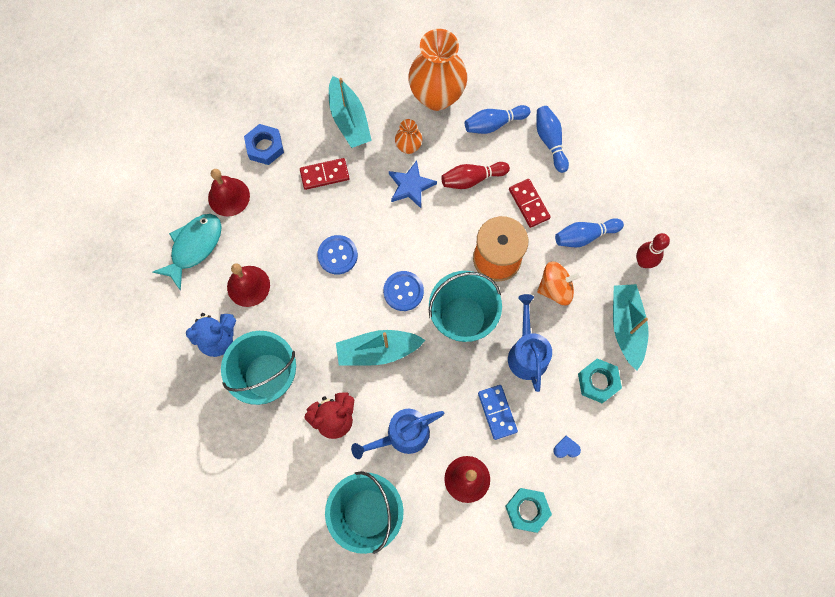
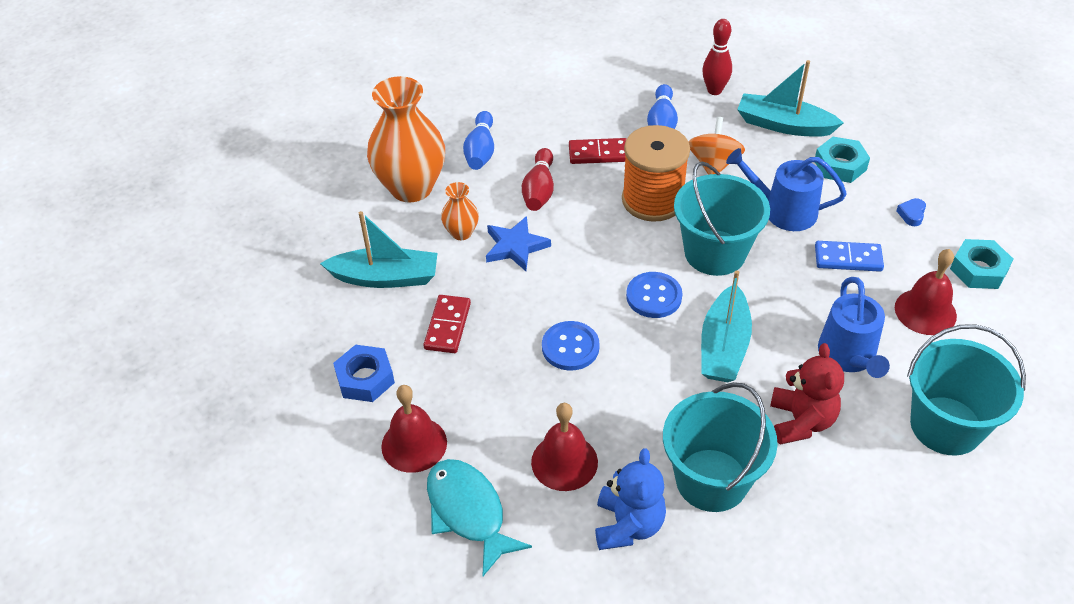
camera: 65 degrees left, 25 degrees down
(550, 141) = (532, 114): blue bowling pin -> none

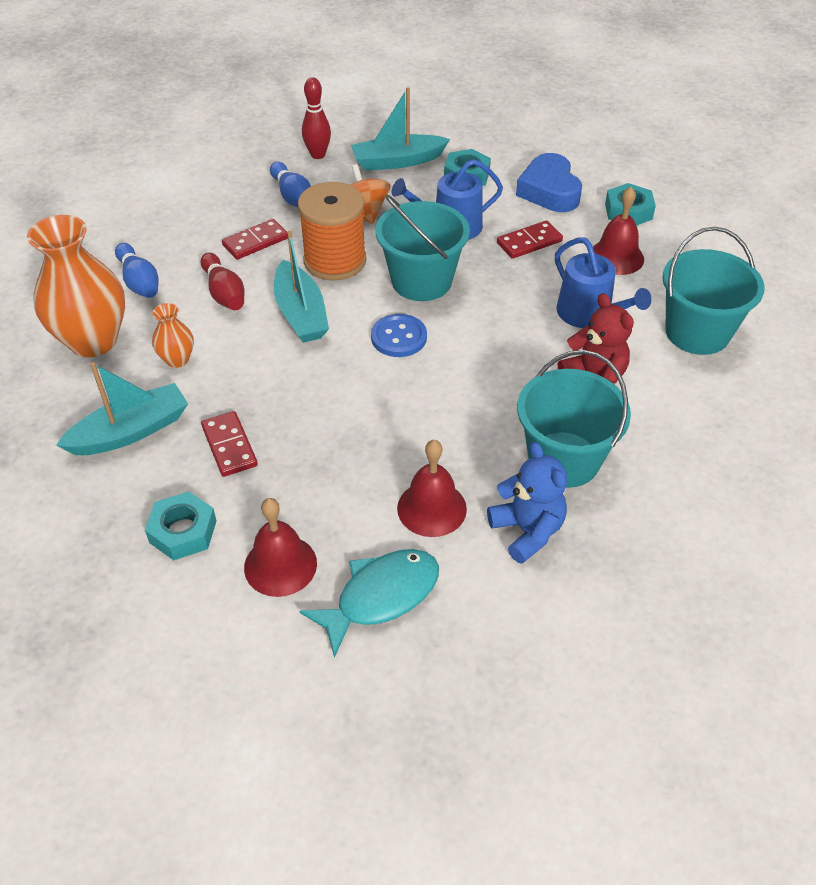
camera: 35 degrees left, 0 degrees up
(365, 378) = (183, 531): blue nut -> turquoise nut
(468, 512) = (381, 597): turquoise fish -> turquoise fish turned 120 degrees clockwise
(515, 246) = (240, 349): blue star -> none
(570, 347) = (360, 411): blue button -> none
(724, 346) = (488, 351): turquoise boat -> turquoise boat (301, 313)
(848, 258) = (529, 242): blue domino -> red domino
(911, 214) = (549, 191): blue heart -> blue heart, size x2.49

